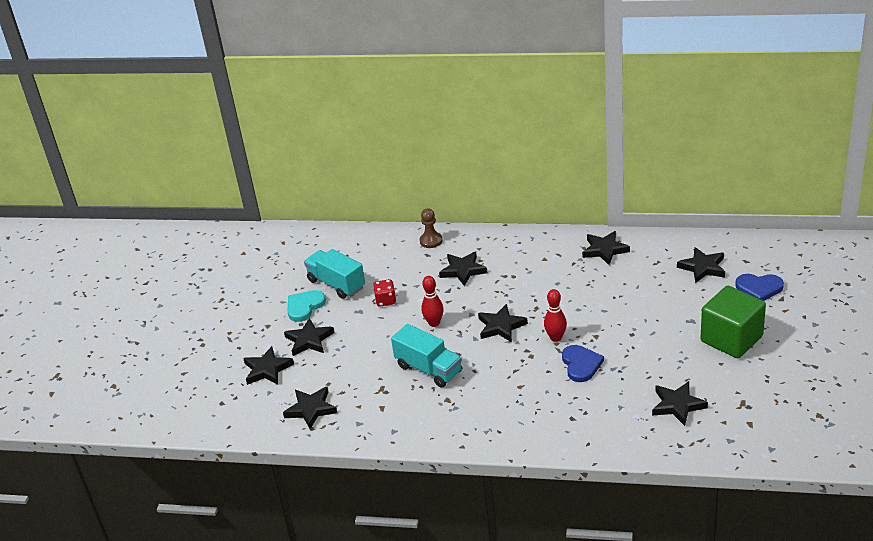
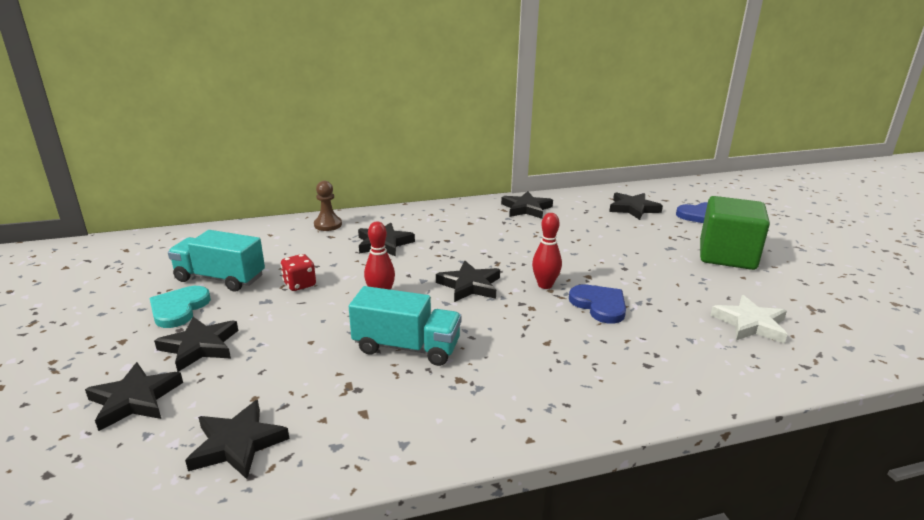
camera: 30 degrees left, 10 degrees down
(677, 405) = (750, 324): black star -> white star

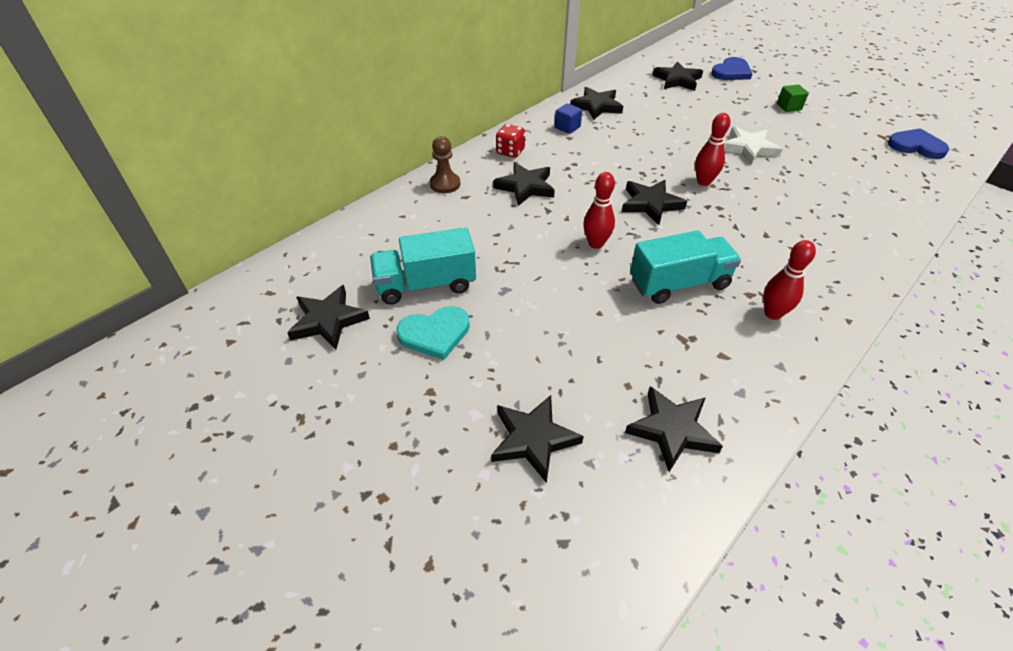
camera: 30 degrees left, 20 degrees up
(179, 309) = (435, 334): turquoise heart -> turquoise heart turned 90 degrees counterclockwise
(200, 346) = (513, 362): black star -> black star (328, 320)
(299, 284) = (511, 260): red dice -> red dice (510, 152)
(458, 402) = (772, 313): none -> red bowling pin
(478, 216) = (567, 127): none -> blue cube
(599, 305) = (761, 186): blue heart -> blue heart (916, 146)
(727, 255) = (789, 107): green cube -> green cube, size x0.41
(750, 324) = (865, 164): white star -> white star (749, 148)

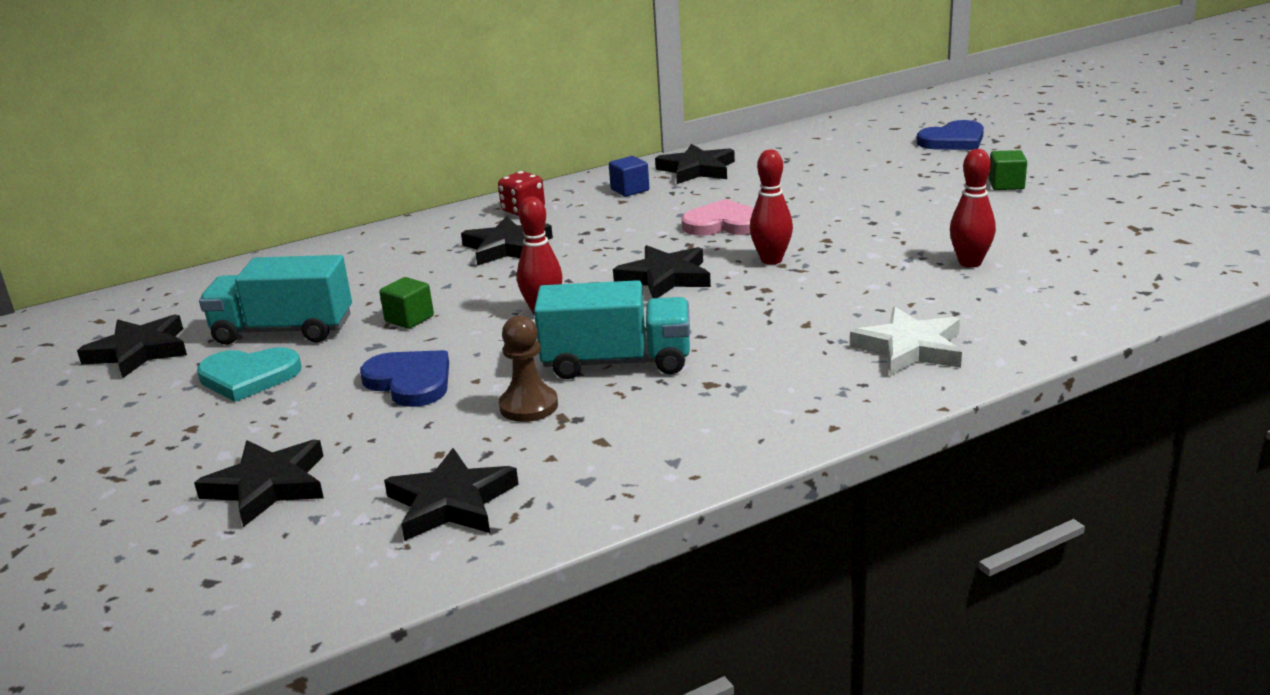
camera: 20 degrees right, 20 degrees down
(445, 184) = (404, 237): brown pawn -> brown pawn (529, 406)
(509, 261) = (409, 319): none -> green cube
(650, 153) = (724, 224): none -> pink heart
(677, 80) = (854, 146): black star -> none
(749, 148) = (884, 228): white star -> white star (910, 348)
(772, 313) = (722, 407): red bowling pin -> red bowling pin (970, 263)
(916, 146) = (1182, 243): blue heart -> blue heart (410, 381)

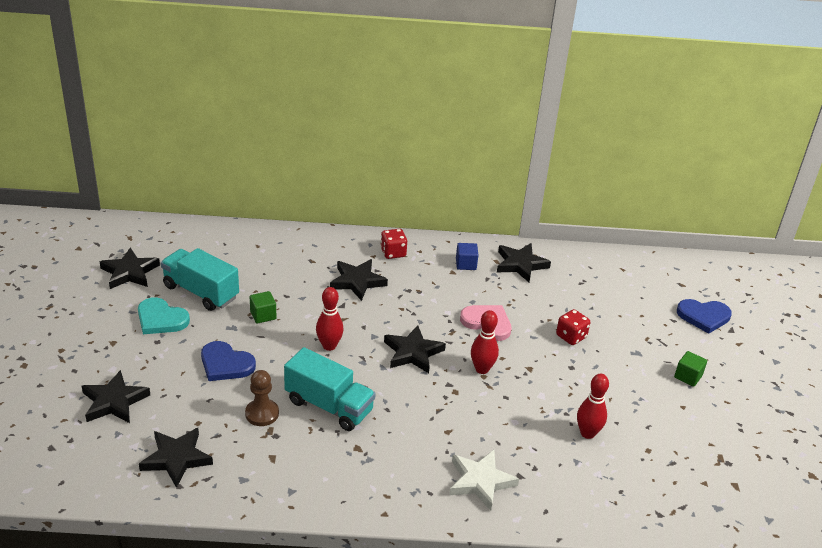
camera: 25 degrees right, 10 degrees up
(410, 381) = (225, 364): blue heart -> blue heart turned 135 degrees clockwise
(836, 201) = (571, 337): none -> red dice

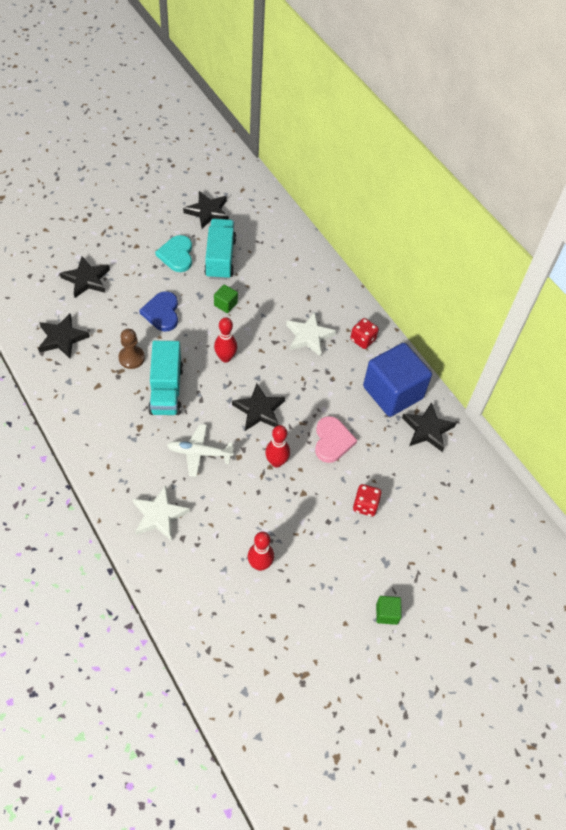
camera: 55 degrees right, 20 degrees up
(357, 281) = (309, 336): black star -> white star
(428, 417) = (199, 453): none -> white plane
(466, 264) = (393, 392): blue cube -> blue cube, size x2.45
(703, 316) = (481, 597): blue heart -> none

